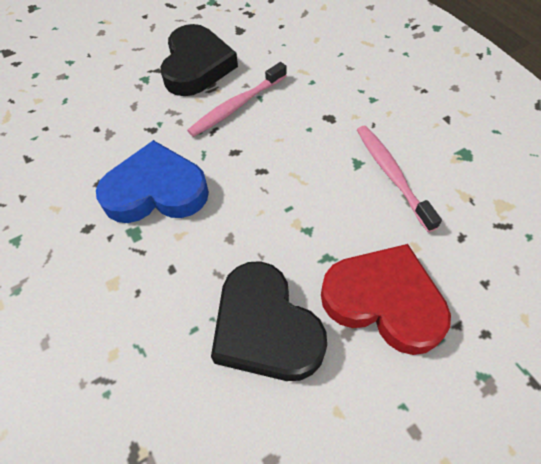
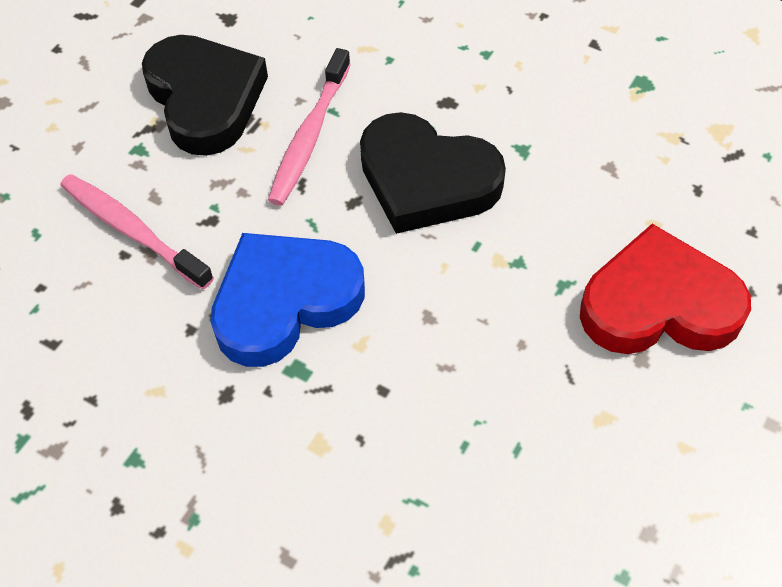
camera: 30 degrees left, 0 degrees up
(265, 328) = (547, 400): black heart -> black heart (426, 180)
(391, 175) = (574, 147): pink toothbrush -> pink toothbrush (132, 230)

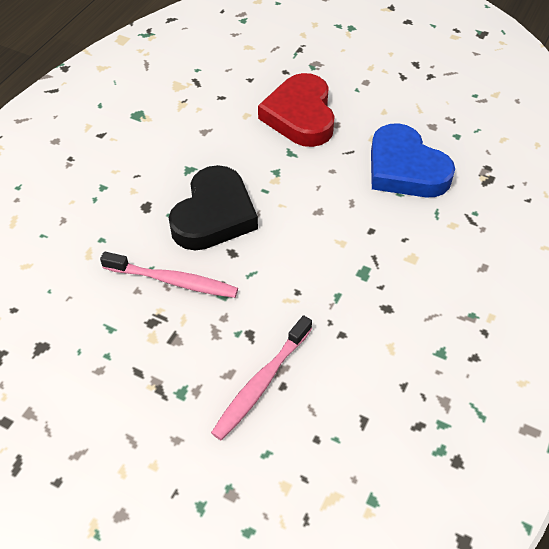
camera: 95 degrees left, 5 degrees down
(205, 99) = (131, 352): black heart -> none
(285, 301) = (315, 283): blue heart -> blue heart (405, 169)

